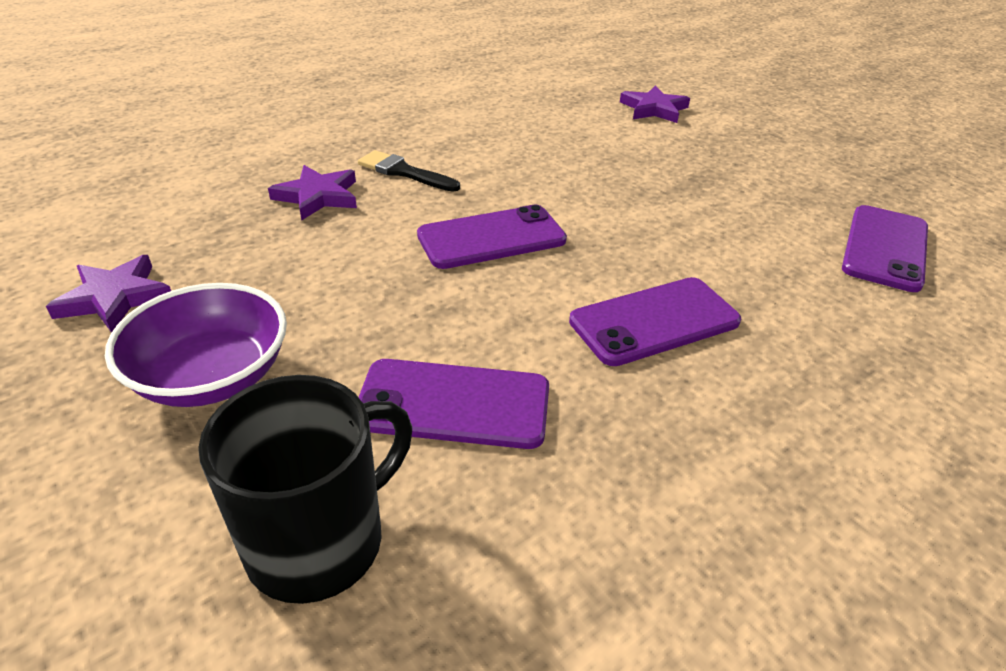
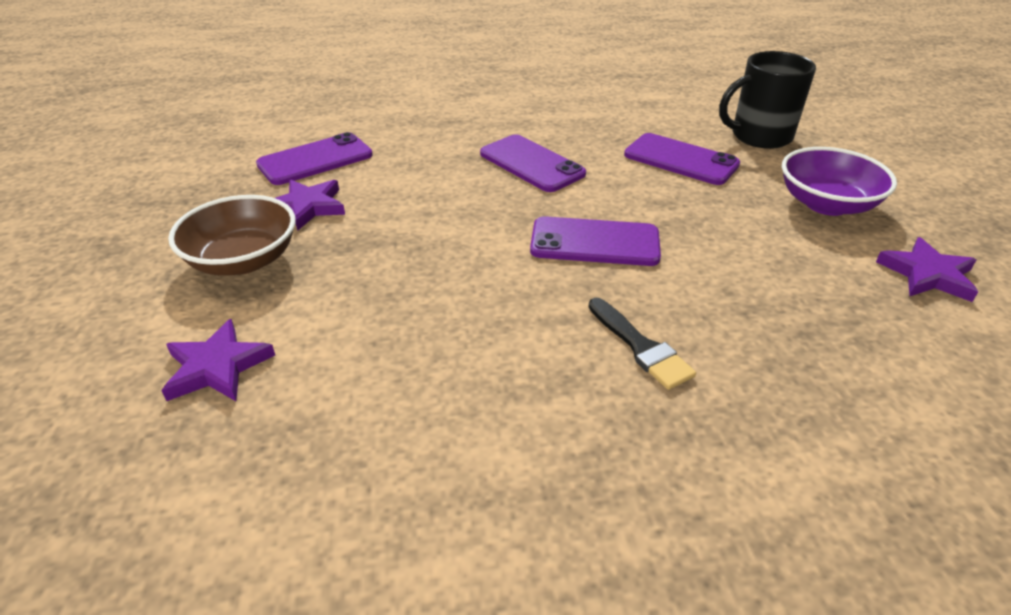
camera: 150 degrees left, 0 degrees up
(318, 196) = (751, 338): purple star -> purple star (307, 207)
(654, 321) = (531, 164): purple phone -> purple phone turned 45 degrees clockwise
(749, 153) = (243, 260): none -> brown bowl

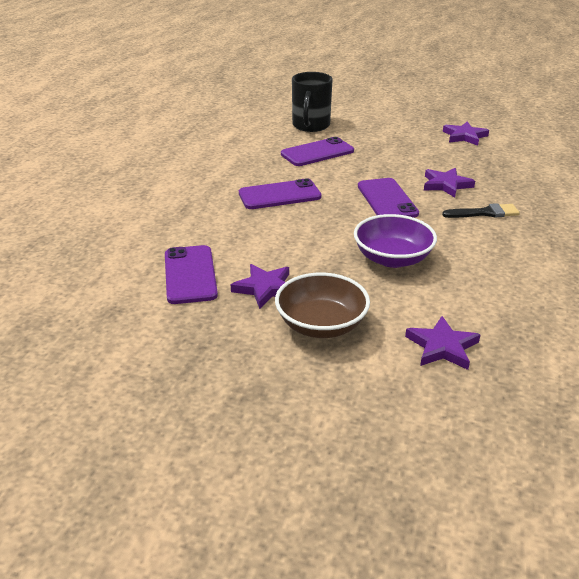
camera: 65 degrees left, 5 degrees down
(595, 242) = (387, 200): purple phone -> purple phone turned 45 degrees counterclockwise
(703, 288) = (446, 185): none -> purple star
(826, 204) = (393, 135): purple bowl -> purple bowl (392, 258)

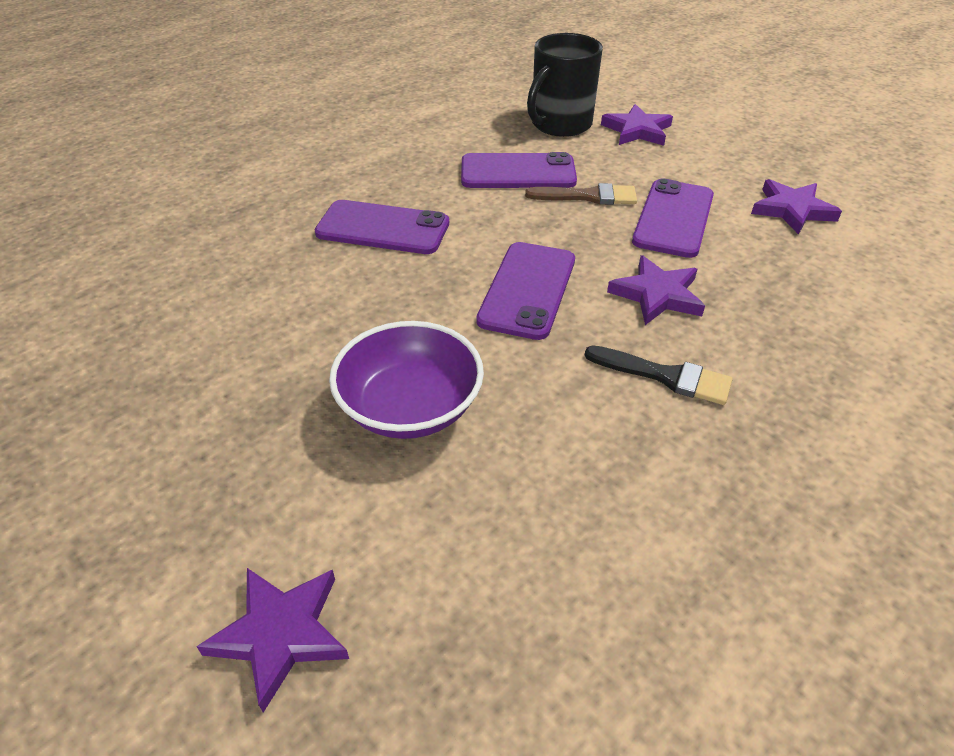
camera: 30 degrees right, 10 degrees up
(190, 275) = (119, 319): purple phone -> purple phone (673, 218)
(265, 288) = (176, 383): purple star -> purple star (637, 130)
(321, 325) = (165, 488): brown bowl -> none
(366, 154) = (588, 196): none -> brown brush

